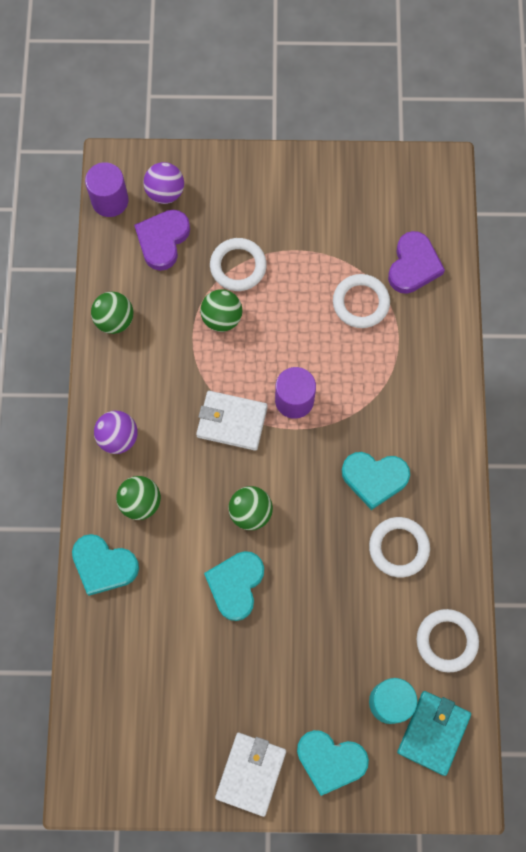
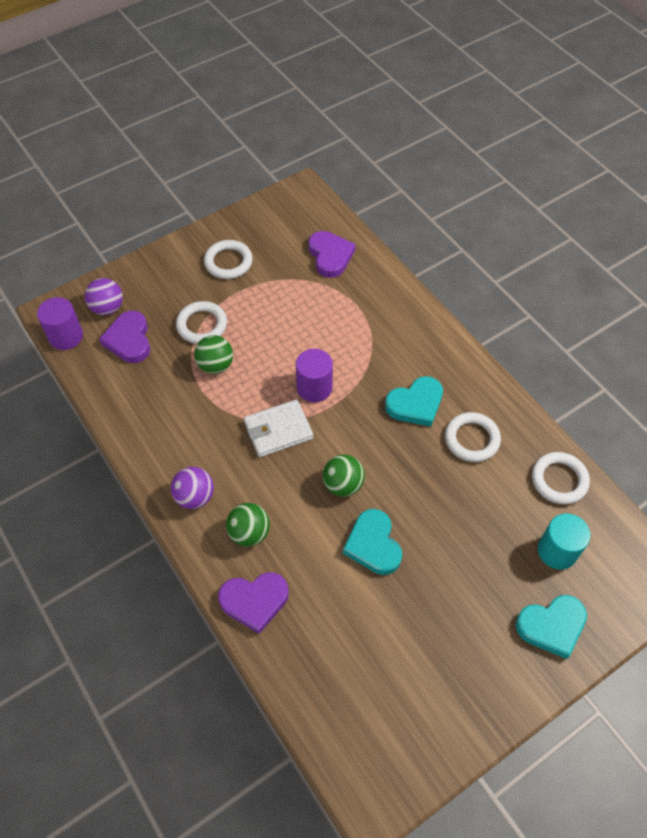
camera: 35 degrees left, 15 degrees down
(104, 565) = (254, 601): turquoise heart -> purple heart
(114, 320) = (129, 415): green ball -> none
(251, 773) = (501, 682): white wallet -> none
(361, 303) = (312, 298): white ring -> white ring (228, 262)
(433, 732) = (606, 551): turquoise wallet -> none

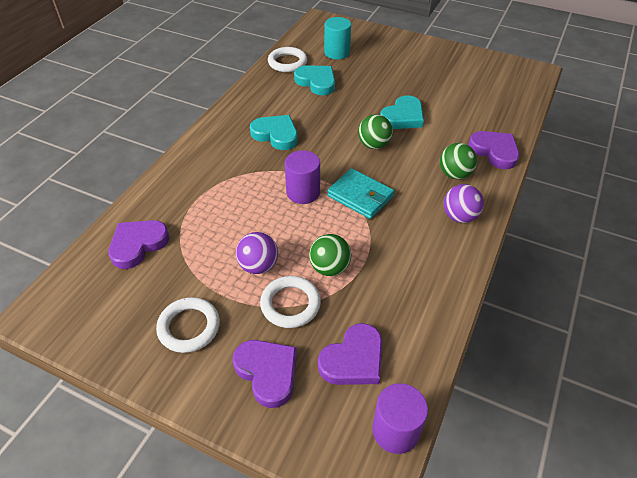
camera: 120 degrees left, 10 degrees down
(107, 308) = (327, 412): purple ball -> purple ball (258, 266)
(159, 290) = (267, 372): none -> purple heart
(278, 430) = (360, 196): white wallet -> turquoise wallet
(472, 439) = (285, 102): white ring -> none
(551, 626) = (383, 44): turquoise heart -> turquoise heart (316, 82)

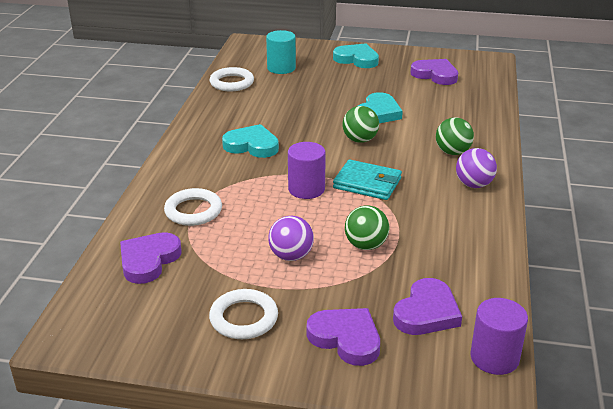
camera: 15 degrees left, 15 degrees down
(290, 304) = (341, 281): white ring -> white ring (193, 211)
(316, 82) = (272, 95): turquoise heart -> turquoise heart (357, 59)
(494, 151) = (482, 129): purple heart -> purple heart (435, 75)

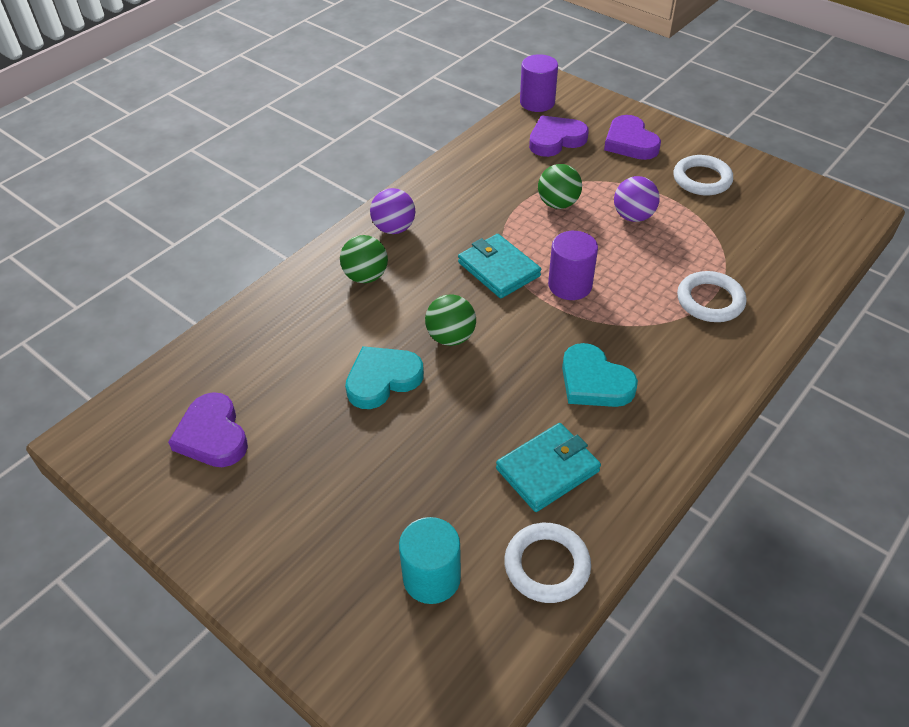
camera: 150 degrees left, 15 degrees up
(148, 260) = (773, 257): purple heart -> none
(253, 107) = (547, 470): none -> turquoise wallet
(357, 59) = (280, 545): turquoise heart -> none

